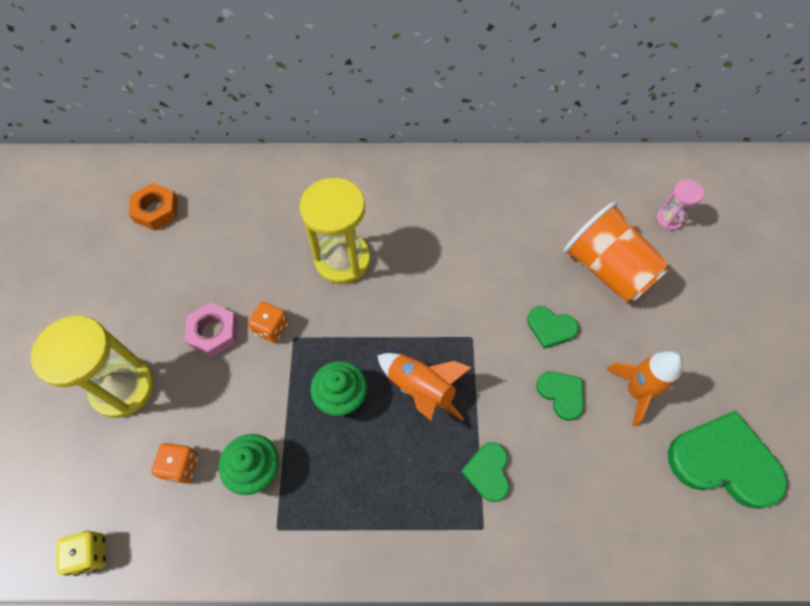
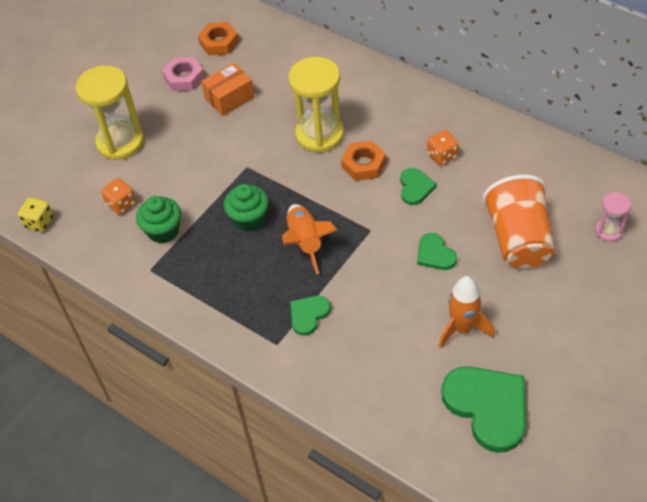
camera: 40 degrees right, 10 degrees down
(213, 332) = (198, 137): pink nut -> pink nut (184, 78)
(215, 267) = (230, 98): none -> orange box
(271, 328) = (237, 154): orange dice -> orange dice (442, 156)
(411, 269) = (363, 164): none -> orange nut
(561, 394) = (403, 299): green heart -> green heart (415, 187)

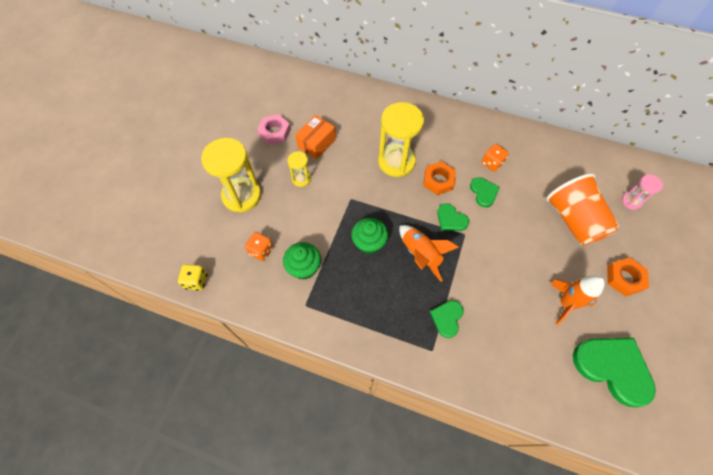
camera: 20 degrees left, 10 degrees up
(196, 135) = (301, 179): none -> yellow hourglass
(219, 42) = (292, 99): orange nut -> orange nut (624, 278)
(435, 254) = (520, 245): green heart -> green heart (451, 219)

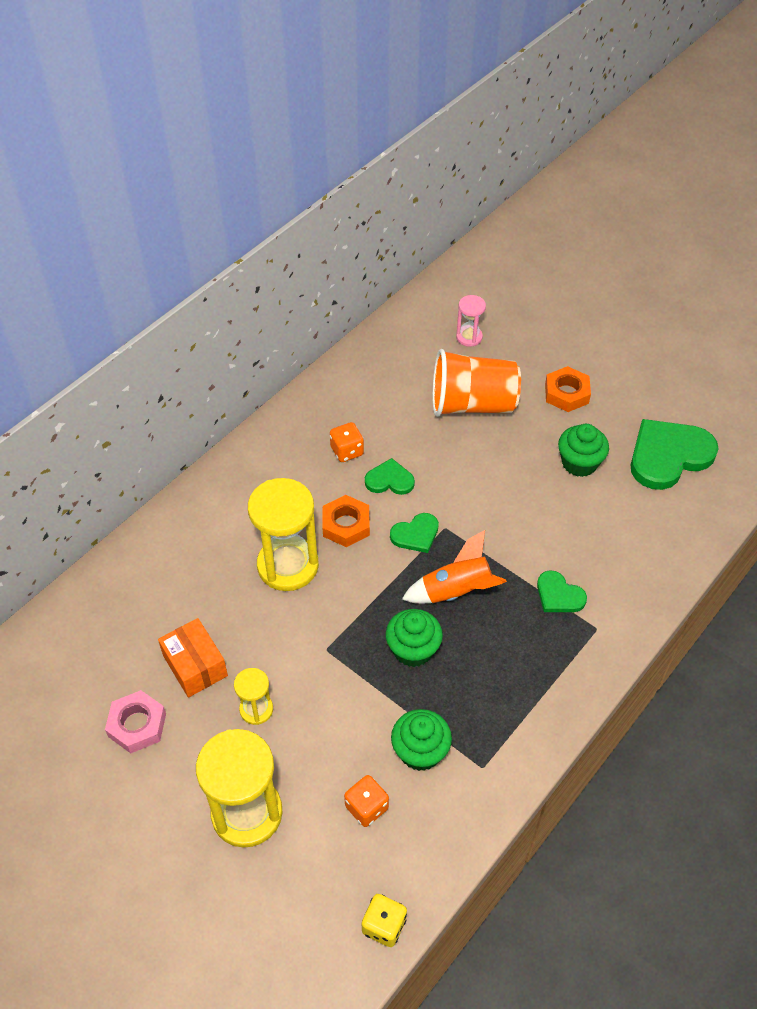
camera: 70 degrees left, 10 degrees down
(566, 303) = (579, 463): orange rocket -> green cupcake

